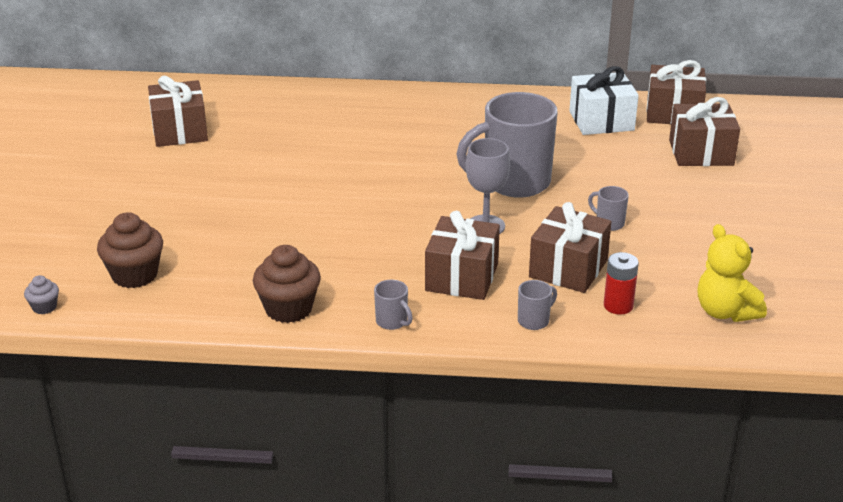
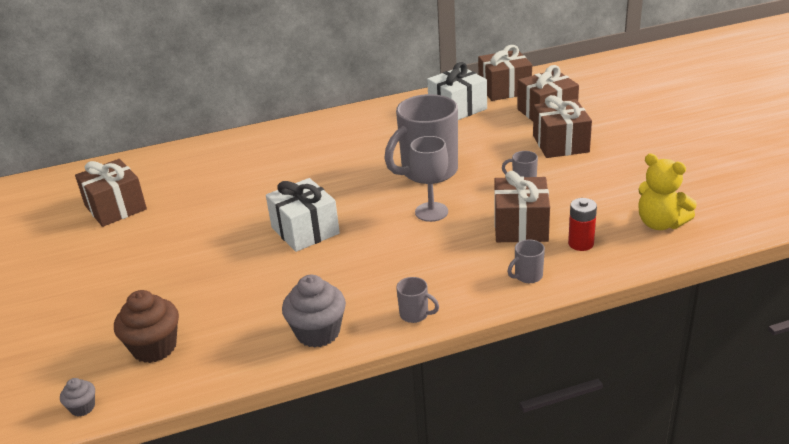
camera: 20 degrees left, 0 degrees up
(288, 309) = (318, 332): brown cupcake -> grey cupcake
(344, 207) = (305, 230): none -> white gift
(462, 277) = (444, 259): brown gift -> brown gift (560, 144)
(534, 321) = (527, 276): grey mug -> grey mug turned 150 degrees counterclockwise

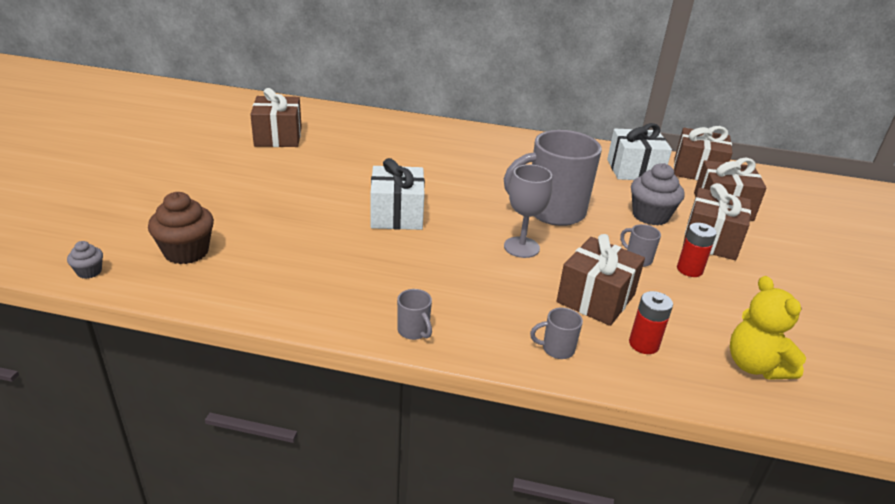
camera: 25 degrees right, 0 degrees up
(318, 332) = (316, 304): grey cupcake -> grey cupcake (650, 216)
(565, 174) = (689, 269): none -> red battery

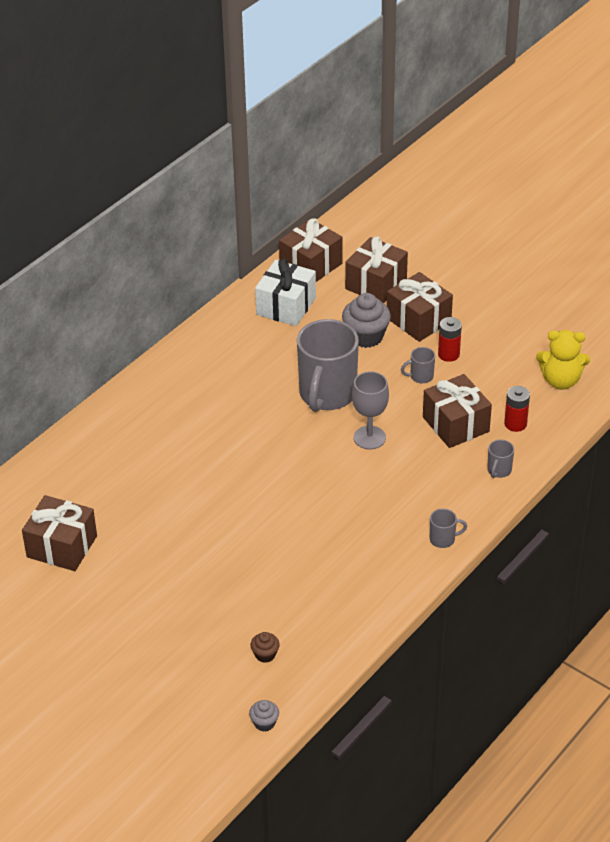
camera: 60 degrees left, 10 degrees up
(186, 252) = (265, 655): brown cupcake -> brown cupcake, size x0.51
(397, 214) = (276, 499): white gift -> none

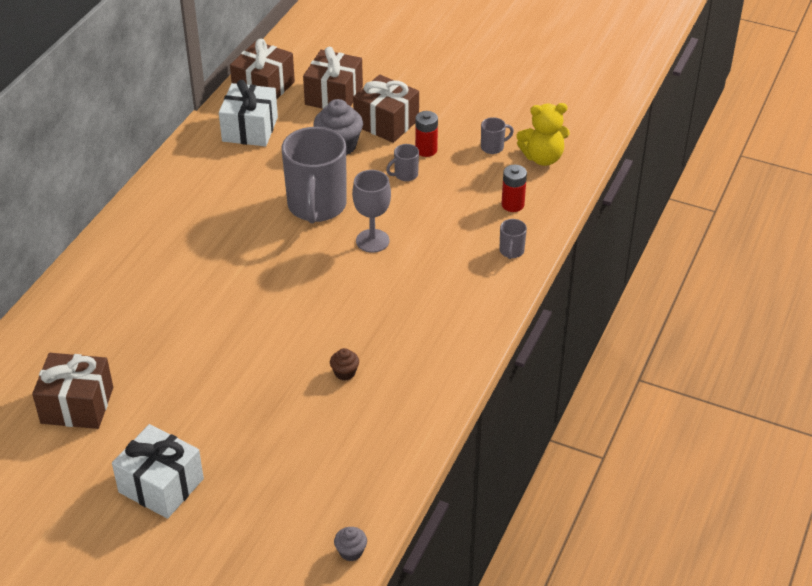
camera: 15 degrees left, 0 degrees up
(116, 632) = (161, 485): none -> white gift
(265, 655) = (330, 478): brown cupcake -> brown cupcake (345, 373)
(443, 539) = (478, 327): grey mug -> grey mug (493, 147)
(455, 424) = (454, 214): brown gift -> none

